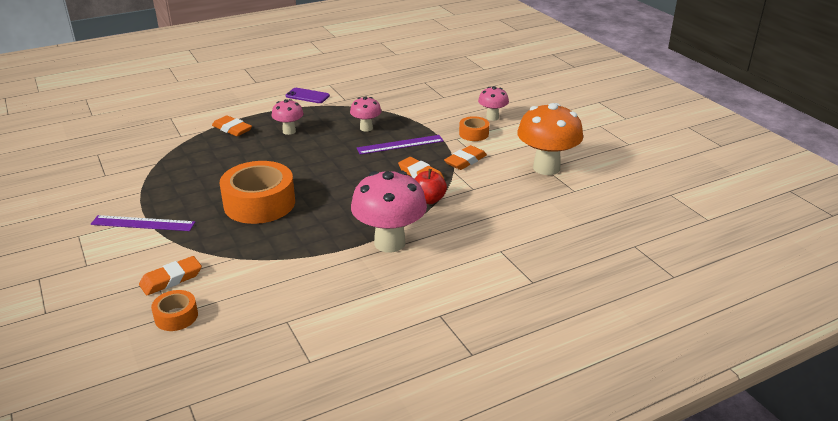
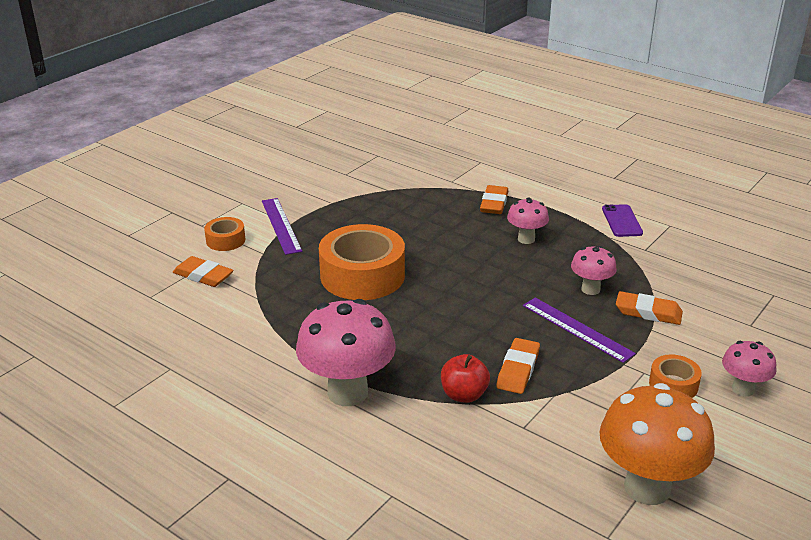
camera: 65 degrees right, 0 degrees up
(176, 316) = (150, 300): orange tape -> orange tape (225, 240)
(465, 161) = (590, 398): orange eraser -> orange eraser (648, 312)

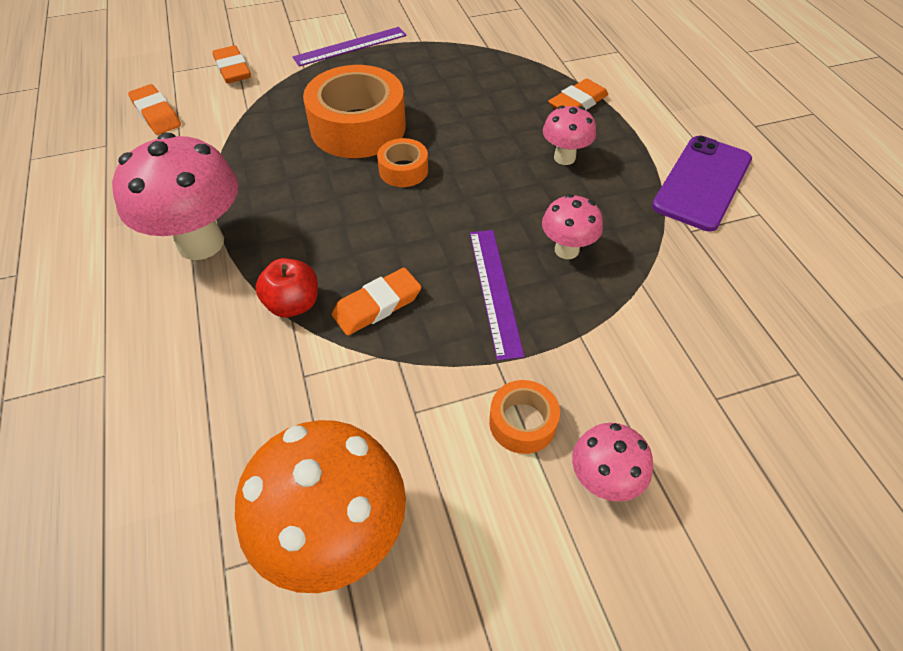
camera: 35 degrees right, 20 degrees up
(225, 240) = (289, 43): orange tape -> orange tape (403, 170)
(281, 225) = (350, 46): purple ruler -> purple ruler turned 45 degrees clockwise
(622, 221) = (702, 183): purple phone -> purple phone, size x1.69
(648, 312) = (601, 312): orange eraser -> orange eraser (156, 114)

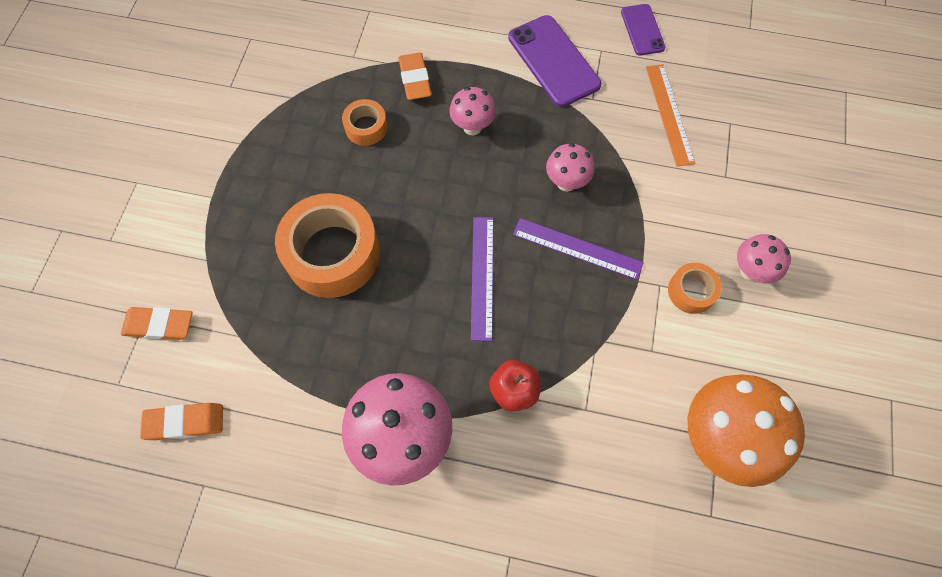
camera: 60 degrees left, 15 degrees up
(350, 46) = (202, 205): purple ruler -> purple ruler (482, 277)
(377, 305) = (548, 332): orange eraser -> none
(403, 170) = (413, 245): orange tape -> orange tape (366, 127)
(744, 305) = (669, 114): none -> orange ruler
(828, 237) = (642, 30): none -> purple phone

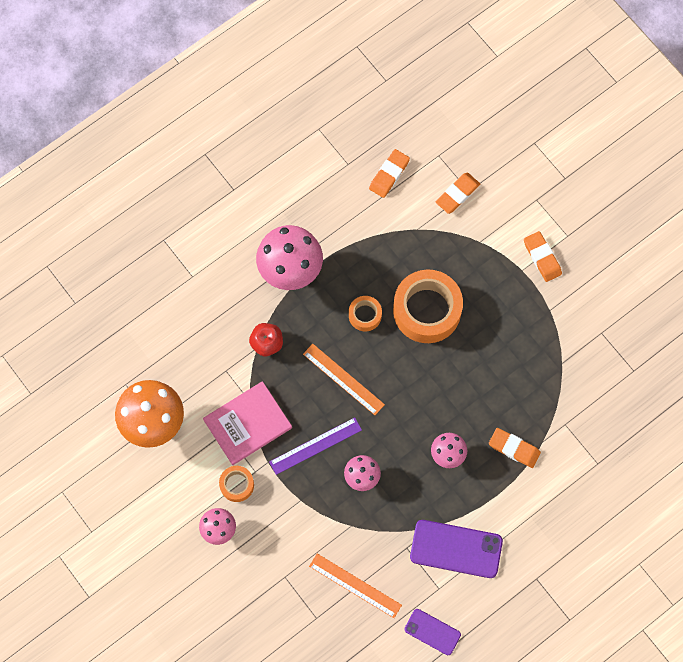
camera: 130 degrees right, 5 degrees up
(181, 188) = (542, 258): none -> orange eraser
(366, 127) = (500, 391): orange tape -> orange tape (365, 315)
(482, 277) = (343, 379): purple ruler -> orange ruler
(620, 334) = (247, 424): none -> pink book

